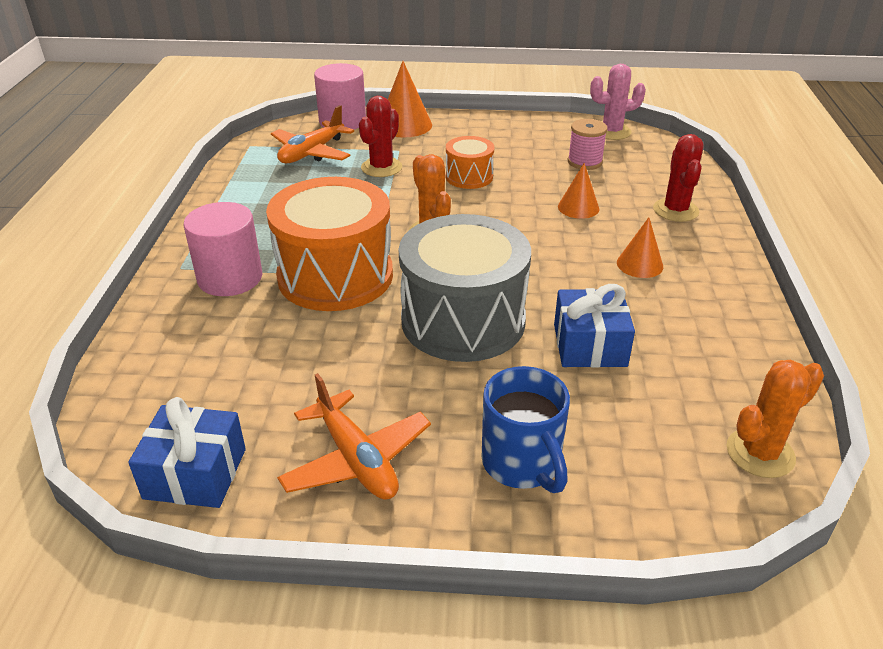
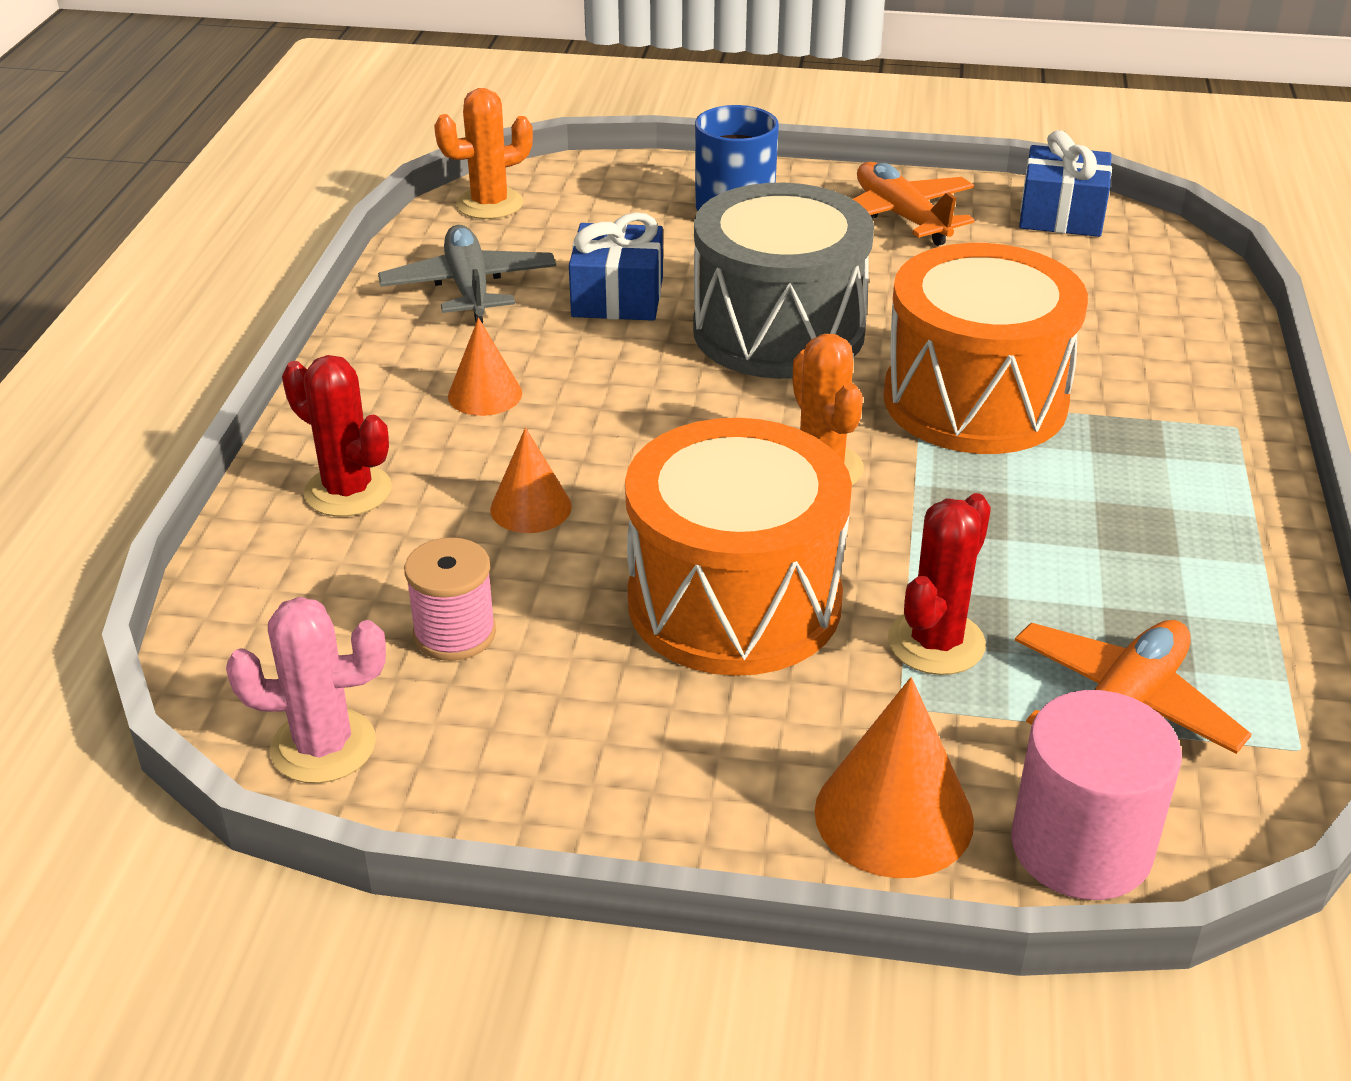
camera: 175 degrees left, 0 degrees up
(230, 278) = (1143, 405): pink cylinder -> none
(469, 177) = (734, 601): orange drum -> orange drum, size x2.01
(675, 210) = (348, 491): red cactus -> red cactus turned 60 degrees counterclockwise
(707, 348) = (469, 288): none -> grey plane

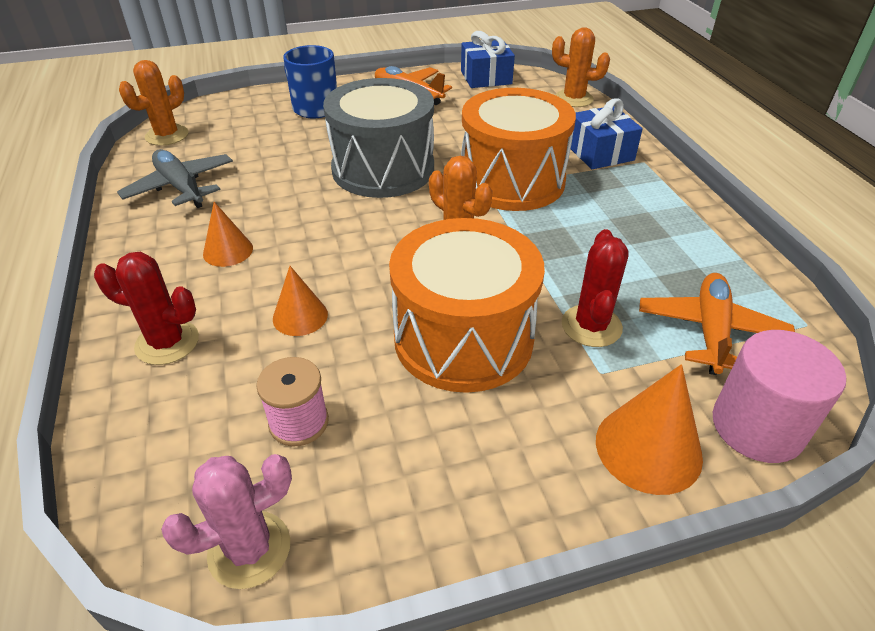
camera: 25 degrees left, 5 degrees up
(617, 297) = (278, 171): blue gift -> blue gift (600, 153)
(1196, 288) = (574, 99): none -> orange cactus

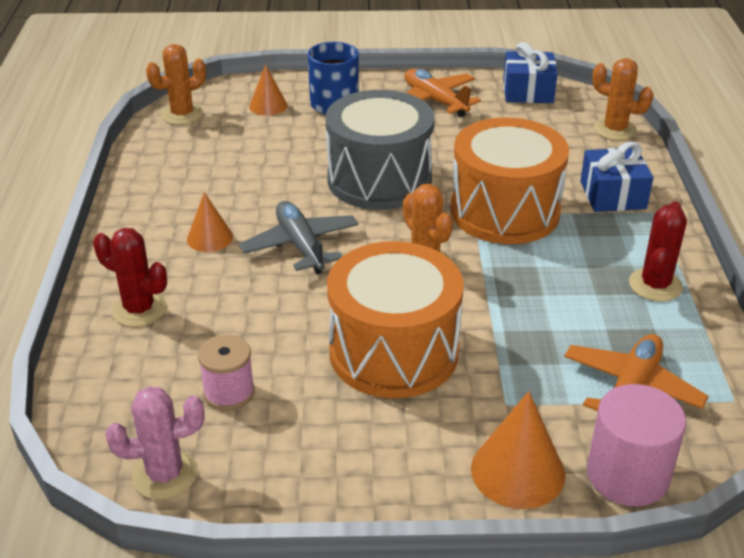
camera: 15 degrees right, 5 degrees down
(181, 187) = (183, 170): grey plane -> grey plane (301, 246)
(300, 316) = (256, 307): orange cone -> orange cone (268, 106)
(591, 326) = (517, 363): red cactus -> red cactus (655, 285)

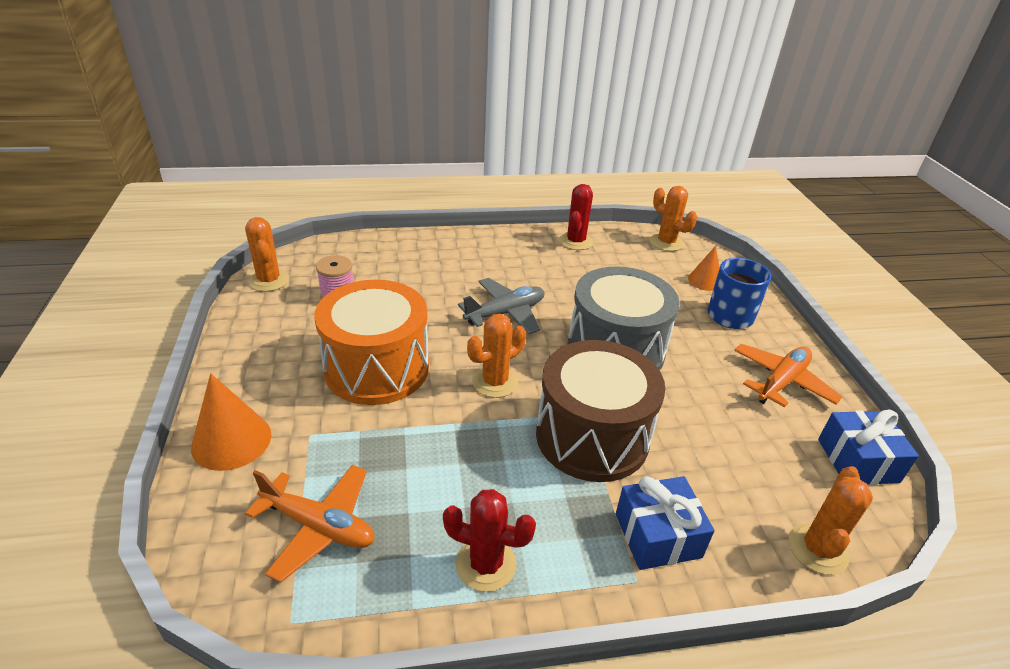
camera: 80 degrees right, 0 degrees up
(139, 309) = (422, 254): red cactus -> red cactus (575, 241)
(165, 475) = (269, 280): pink cactus -> orange cactus
(209, 238) = (506, 271): orange cone -> none
(505, 211) = (592, 436): orange drum -> brown drum
(627, 475) = (208, 514): pink cylinder -> none

